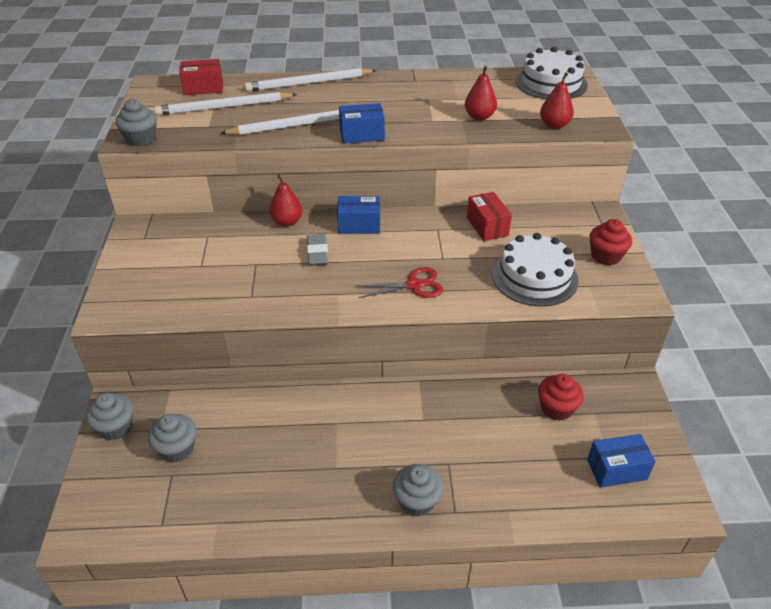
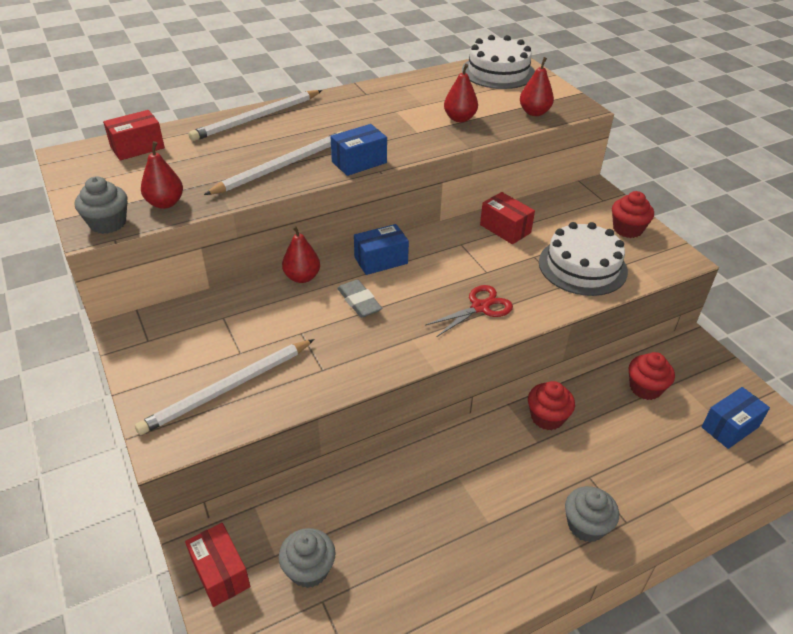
camera: 25 degrees left, 0 degrees up
(116, 427) = (220, 573): grey cupcake -> red box
(191, 134) = (165, 203): none -> red pear
(224, 107) = (180, 164): white pencil -> white pencil (227, 388)
(446, 402) = (547, 417): none -> red cupcake

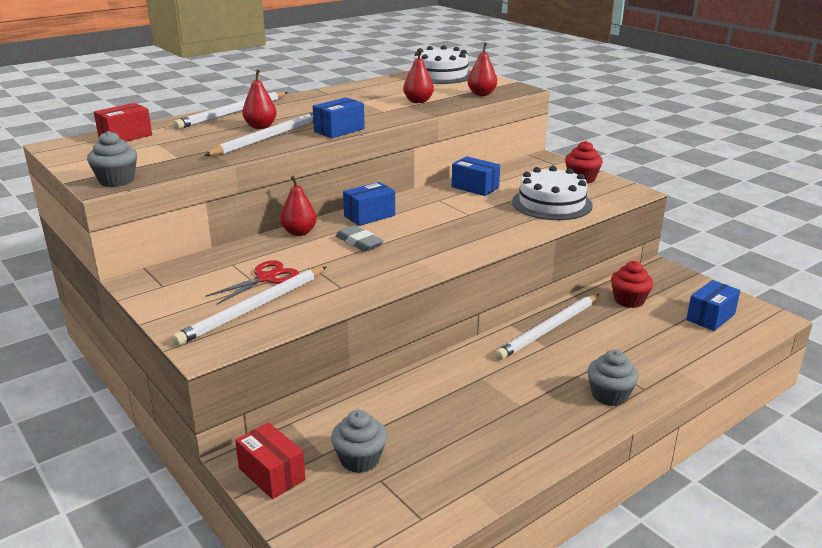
camera: 10 degrees left, 15 degrees down
(165, 203) = (167, 165): red pear -> red pear (260, 127)
(480, 307) = (471, 235): red scissors -> red scissors (266, 278)
(505, 229) = (475, 187): red box -> blue box
(547, 417) = (549, 329): red cupcake -> white pencil

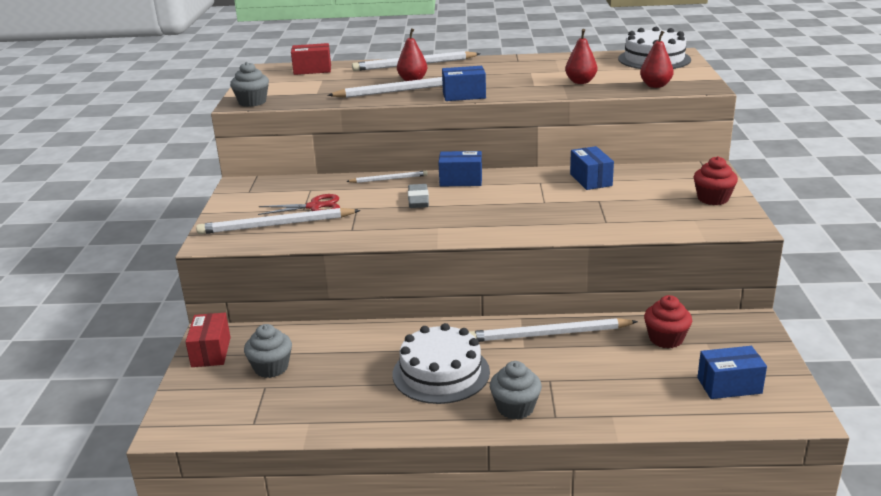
camera: 40 degrees right, 0 degrees up
(299, 232) = (389, 179): red pear -> white pencil
(551, 203) = (638, 214): white cake -> white cake (441, 373)

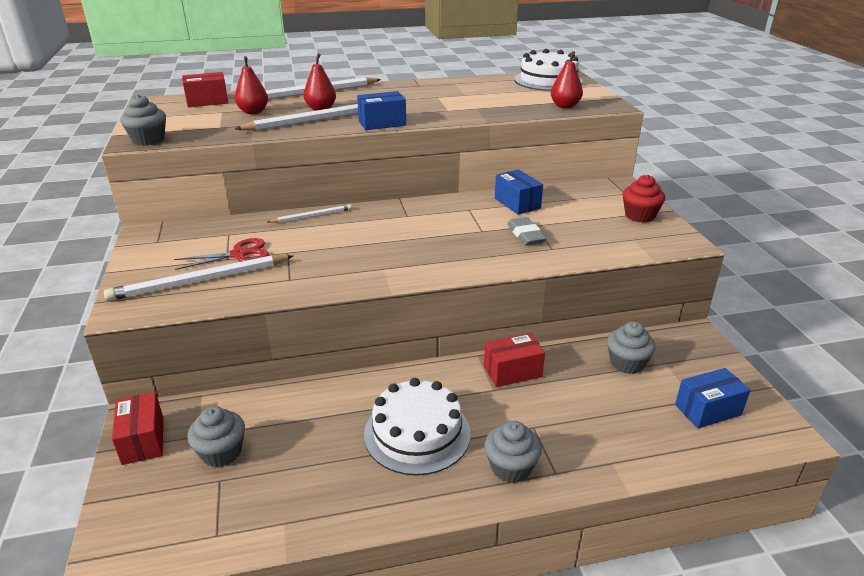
camera: 15 degrees left, 5 degrees up
(418, 200) = (351, 238): grey eraser -> grey eraser (525, 235)
(461, 180) = (388, 212): blue box -> none
(548, 334) = (512, 371): white pencil -> red box
(580, 82) = (492, 105): red pear -> red pear (253, 112)
(666, 339) = (627, 363): red cupcake -> grey cupcake

